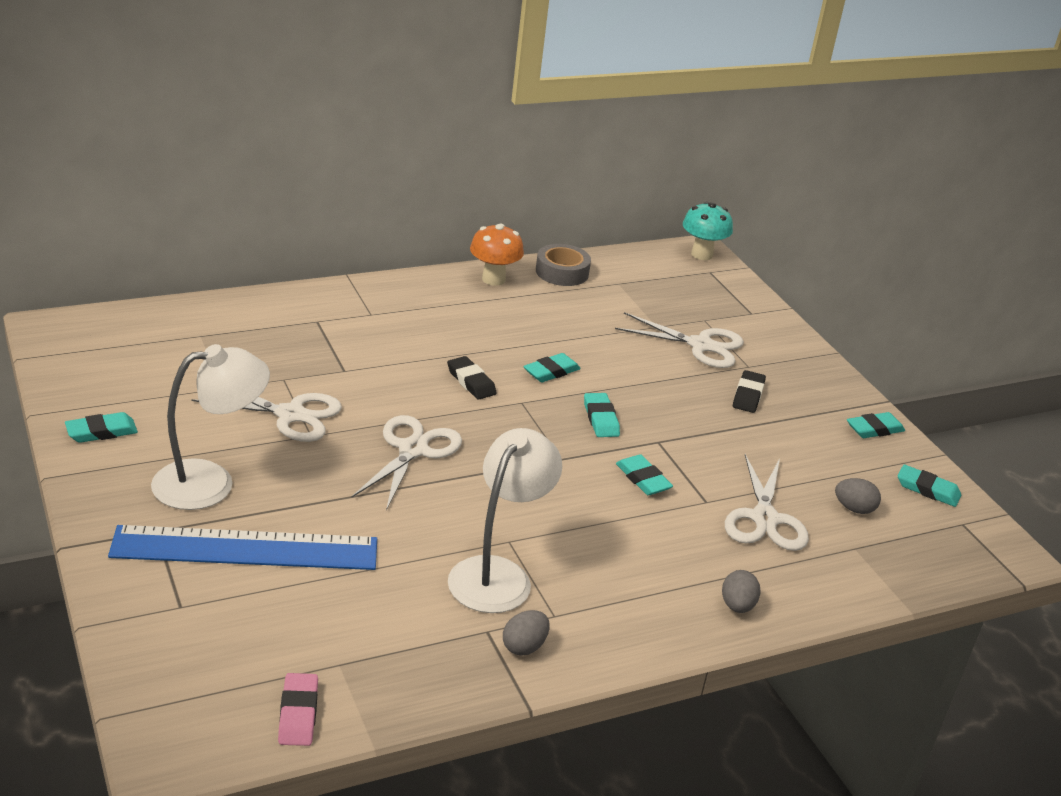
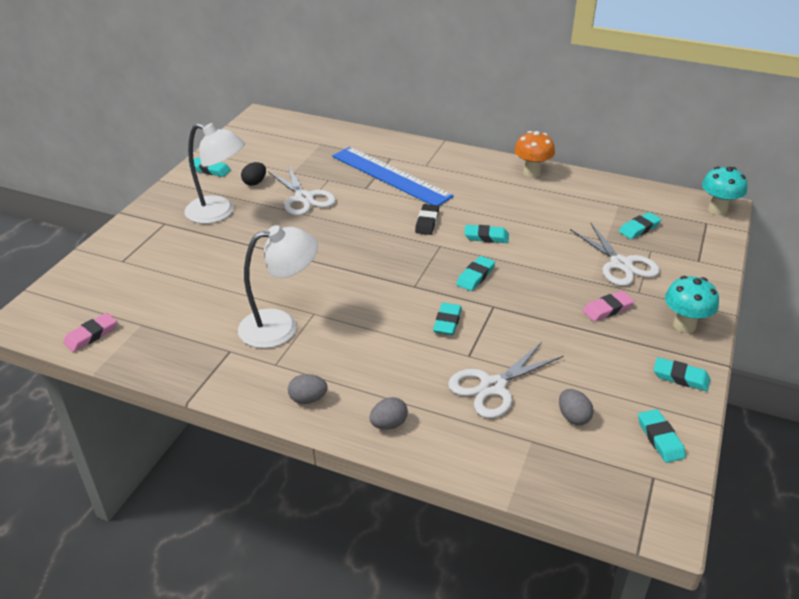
camera: 50 degrees right, 5 degrees up
(194, 422) = (255, 182): none -> black egg
(245, 549) = (186, 250): blue ruler -> blue ruler (390, 176)
(413, 450) = (337, 243): white scissors -> none
(524, 646) = (234, 369): grey egg -> grey egg (308, 399)
(562, 272) = (586, 184): grey tape -> none
(667, 301) = (639, 228): none -> turquoise eraser
(748, 395) = (607, 309): black eraser -> pink eraser
(819, 381) = (684, 325): none -> turquoise mushroom

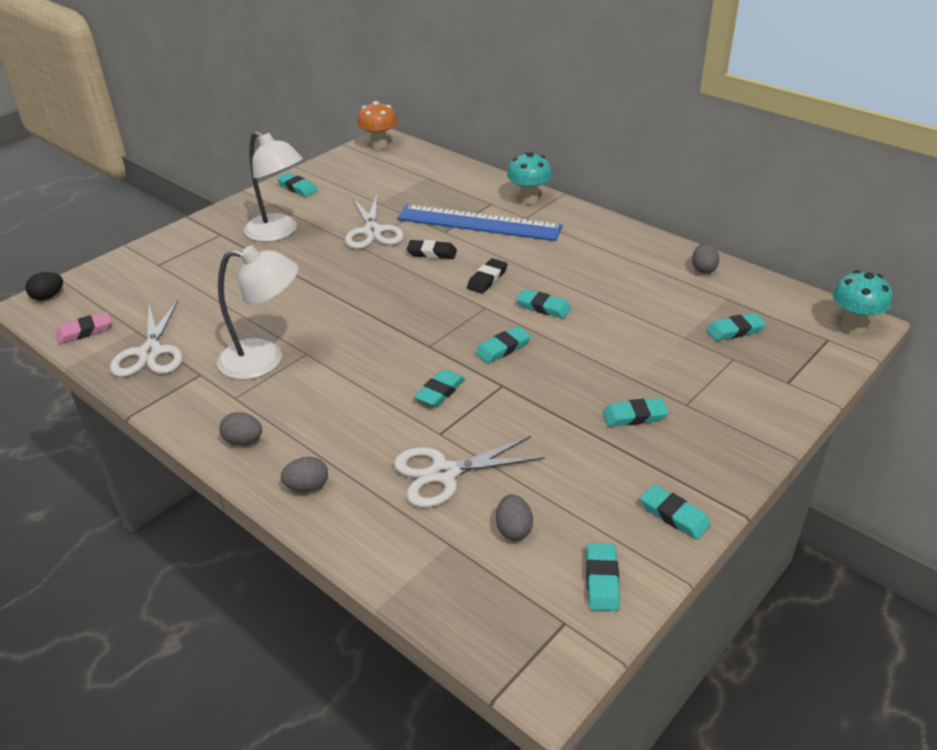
camera: 20 degrees right, 0 degrees up
(255, 182) = (333, 207): black egg -> black egg (48, 297)
(367, 208) = (432, 253): none -> black eraser
(390, 176) = (479, 223): blue ruler -> blue ruler turned 45 degrees counterclockwise
(531, 173) = (643, 244): orange mushroom -> orange mushroom (379, 145)
(588, 185) = (703, 269): none -> grey egg
(607, 309) = (634, 416): pink eraser -> turquoise eraser
(620, 264) = (684, 368): white scissors -> white scissors (150, 353)
(684, 325) = (718, 455): turquoise mushroom -> turquoise mushroom (528, 199)

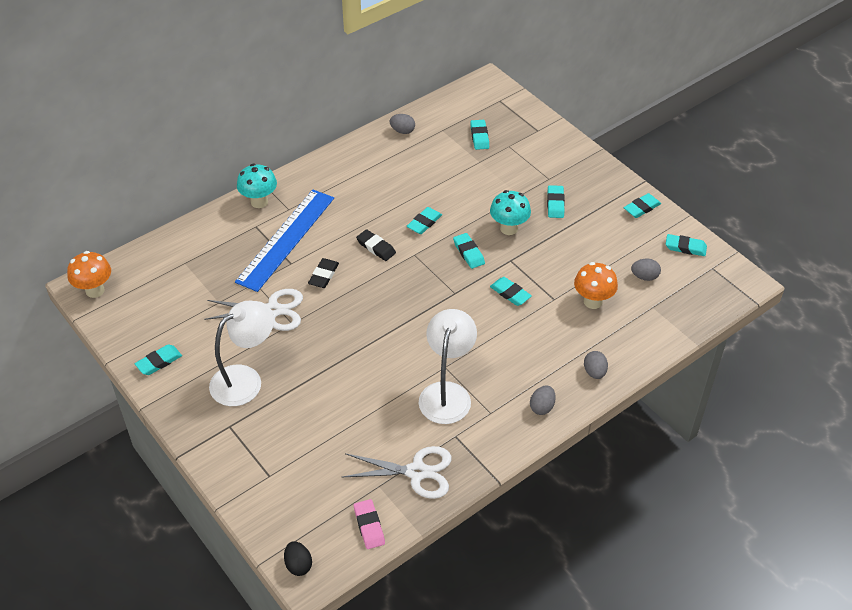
camera: 80 degrees left, 10 degrees up
(444, 473) = (593, 301): white scissors -> orange mushroom
(853, 326) = (489, 86): turquoise mushroom -> turquoise mushroom (509, 228)

